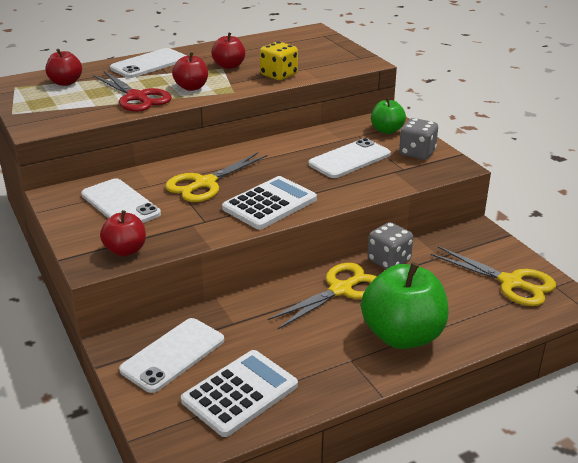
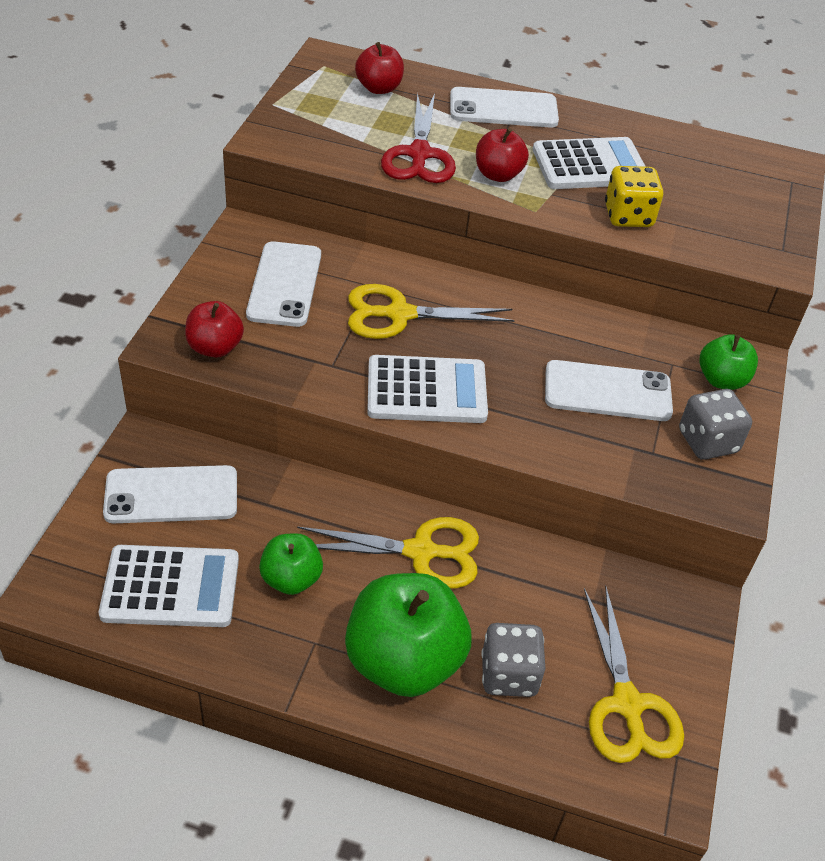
camera: 40 degrees right, 15 degrees up
(229, 66) = (590, 165): red apple -> white calculator
(297, 344) = (291, 579): none -> green apple
(389, 261) = (525, 558): grey dice -> grey dice (509, 674)

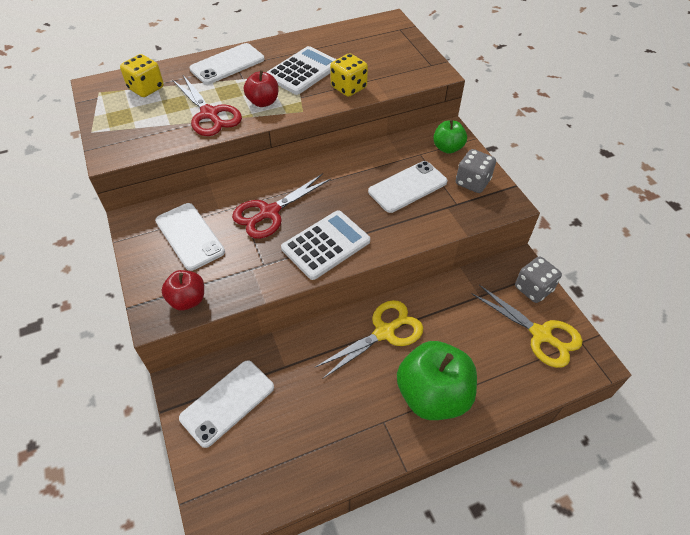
camera: 35 degrees left, 5 degrees up
(171, 587) = (280, 455): white calculator -> none
(291, 579) = (338, 397): green apple -> none
(379, 88) = (146, 88): red apple -> yellow dice
(399, 314) = (269, 212): yellow scissors -> red scissors
(509, 674) = (482, 362): grey dice -> grey dice (533, 289)

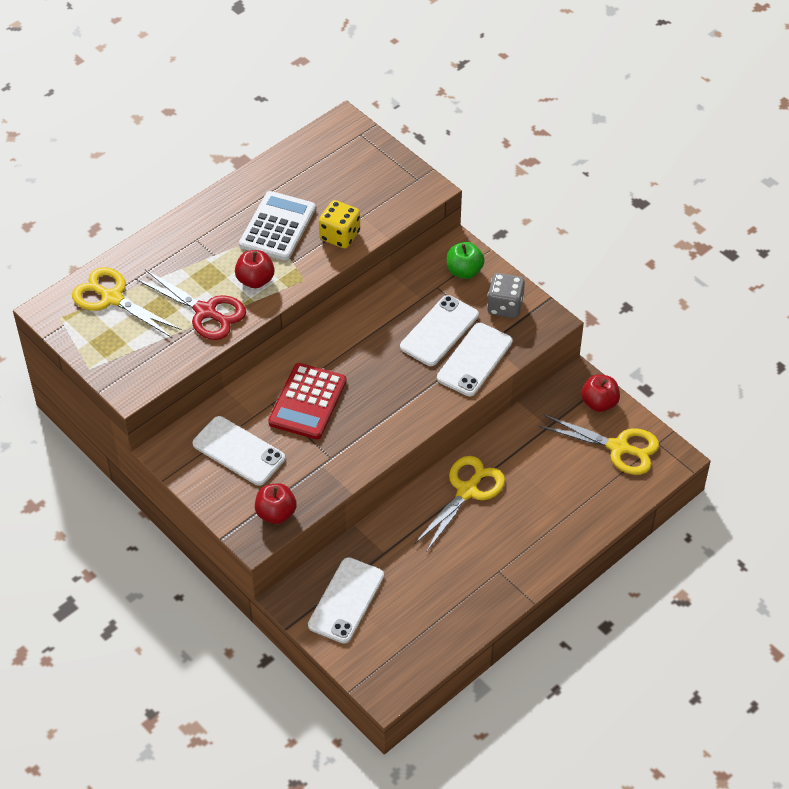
camera: 20 degrees left, 0 degrees up
(146, 88) = (112, 298): yellow dice -> yellow scissors
(227, 64) = (185, 240): white phone -> white phone (474, 360)
(269, 212) = (308, 402): red scissors -> red calculator
(326, 245) = (383, 419): white calculator -> none
(433, 395) = (535, 534): green apple -> none
(533, 289) = (599, 403): grey dice -> red apple

